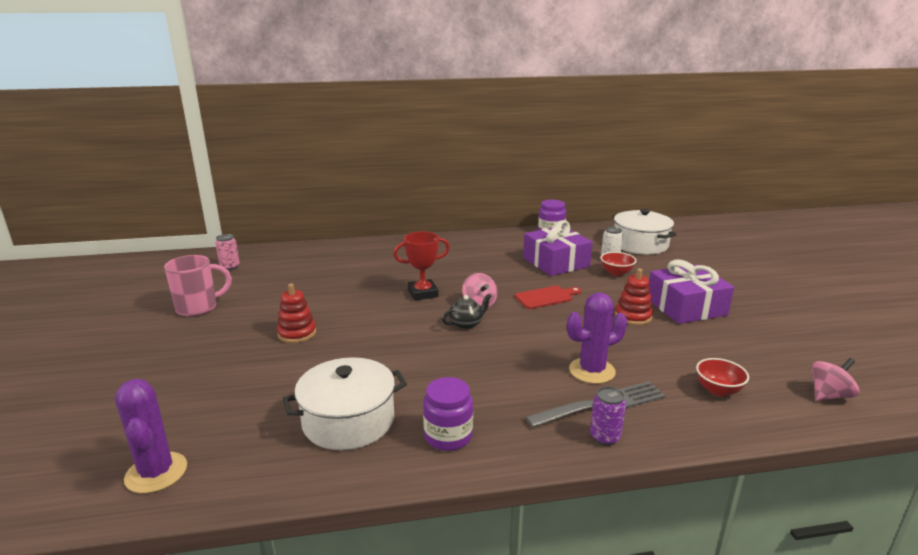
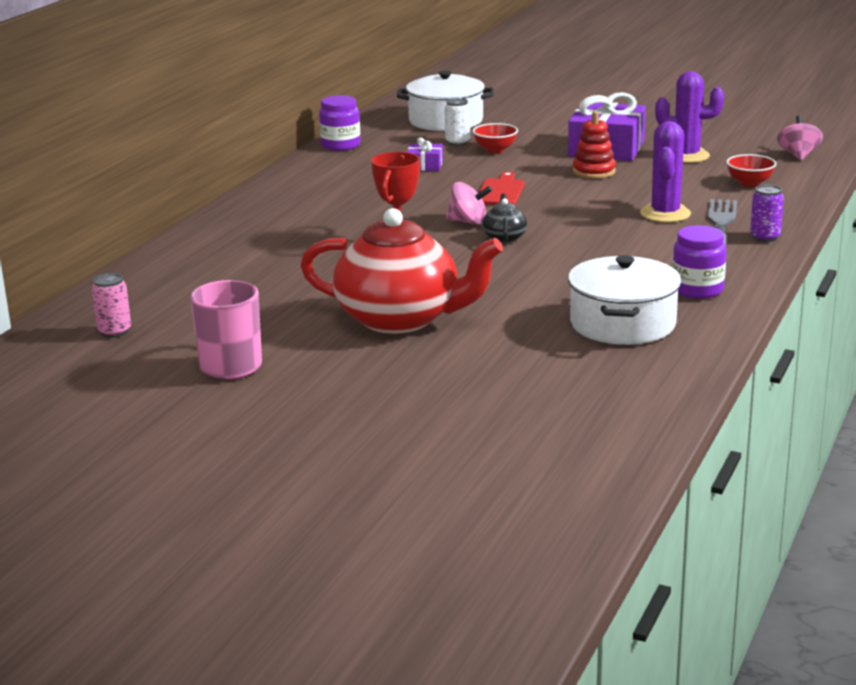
camera: 55 degrees left, 0 degrees up
(156, 473) = (609, 419): purple cactus -> purple cactus (686, 156)
(297, 333) = (401, 319): red stacking toy -> red teapot
(556, 262) = (425, 165): purple gift -> purple gift, size x0.47

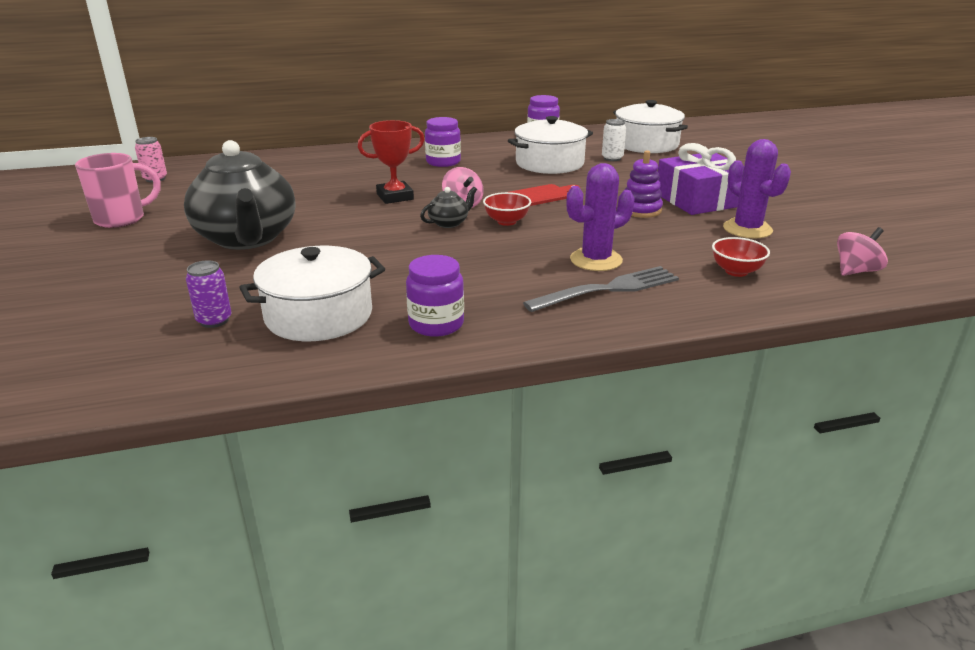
camera: 50 degrees right, 5 degrees up
(336, 200) = (443, 162): none -> purple jar
(401, 319) = (247, 239): red teapot -> black teapot
(425, 165) = (549, 163): purple gift -> white pot
(495, 150) = (620, 171): red bowl -> red bowl (506, 221)
(594, 171) = (640, 210): red stacking toy -> purple stacking toy
(765, 237) = (613, 317): purple can -> purple can (214, 320)

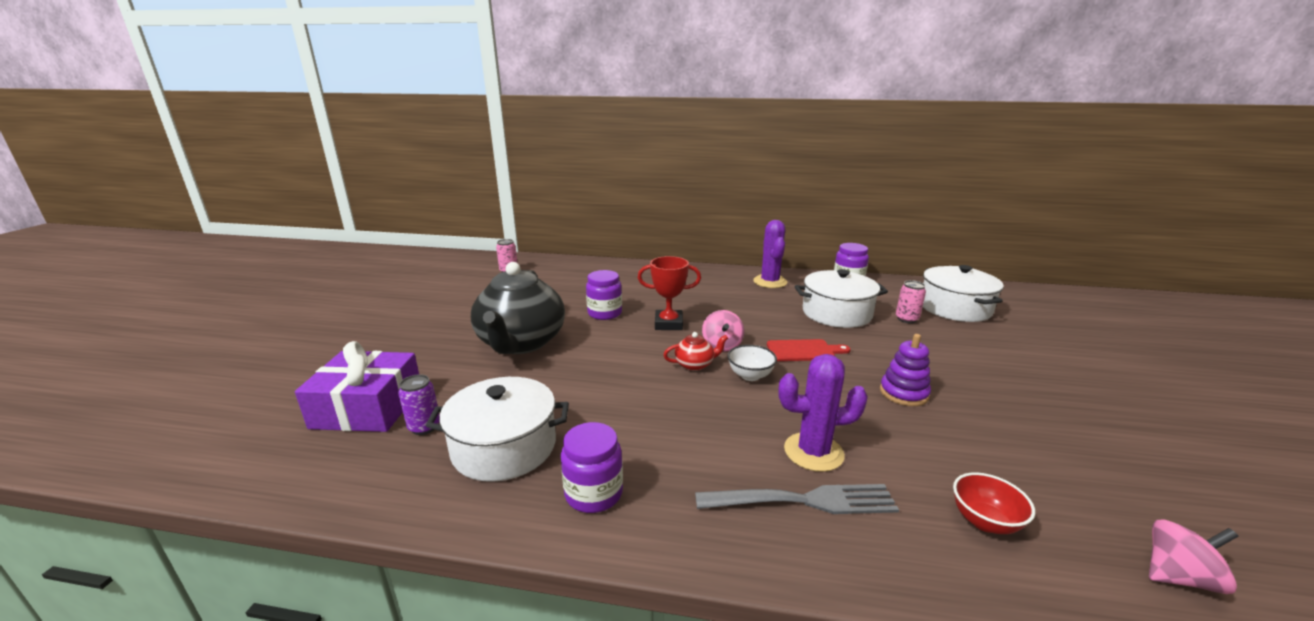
camera: 25 degrees right, 5 degrees down
(122, 219) = (456, 304): pink mug -> none
(443, 162) = (736, 294): purple jar -> purple jar (605, 313)
(449, 223) = (695, 364): black teapot -> red teapot
(506, 221) = (750, 375): red bowl -> white bowl
(612, 158) = (906, 319): white can -> pink can
(700, 199) = (984, 394): purple gift -> purple gift (368, 407)
(747, 229) = (1030, 454): purple cactus -> purple cactus (770, 282)

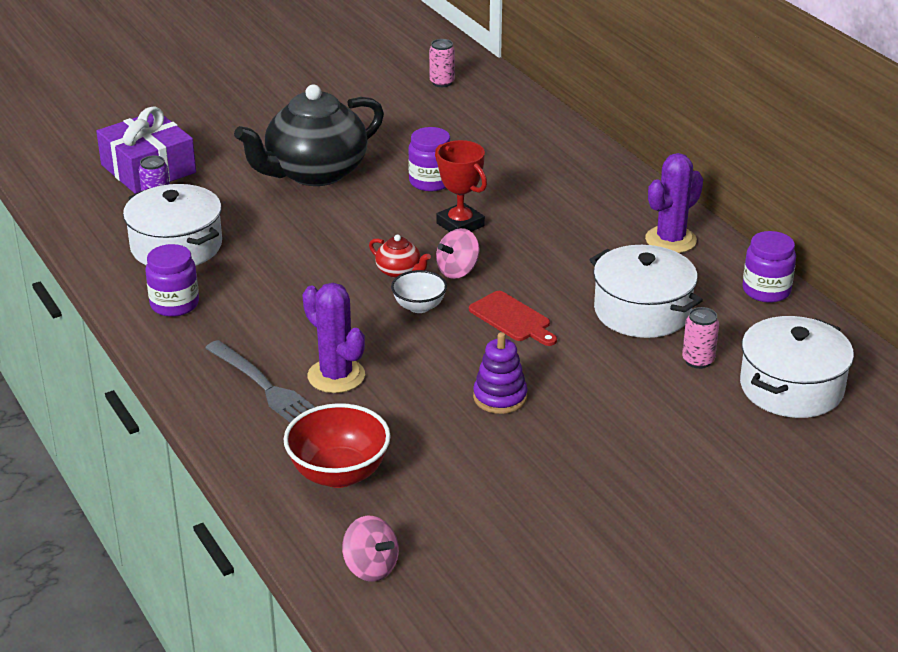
camera: 50 degrees right, 10 degrees up
(984, 521) = (338, 474): red bowl -> red bowl, size x1.65

